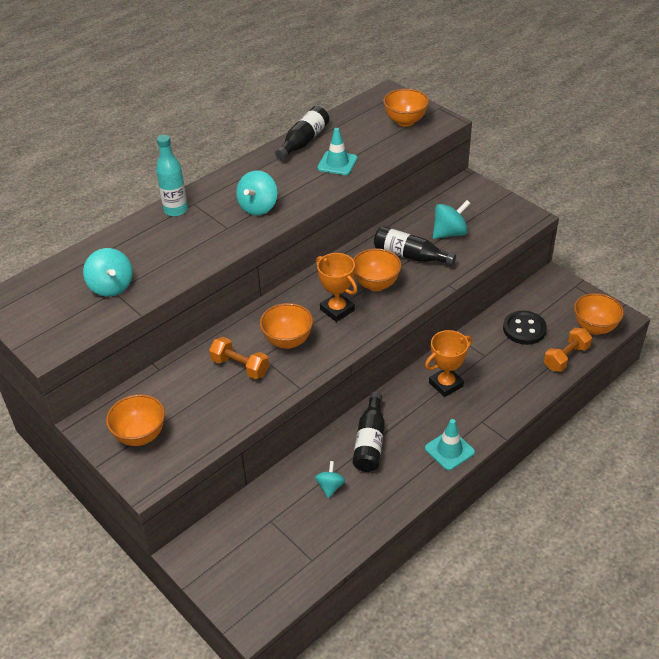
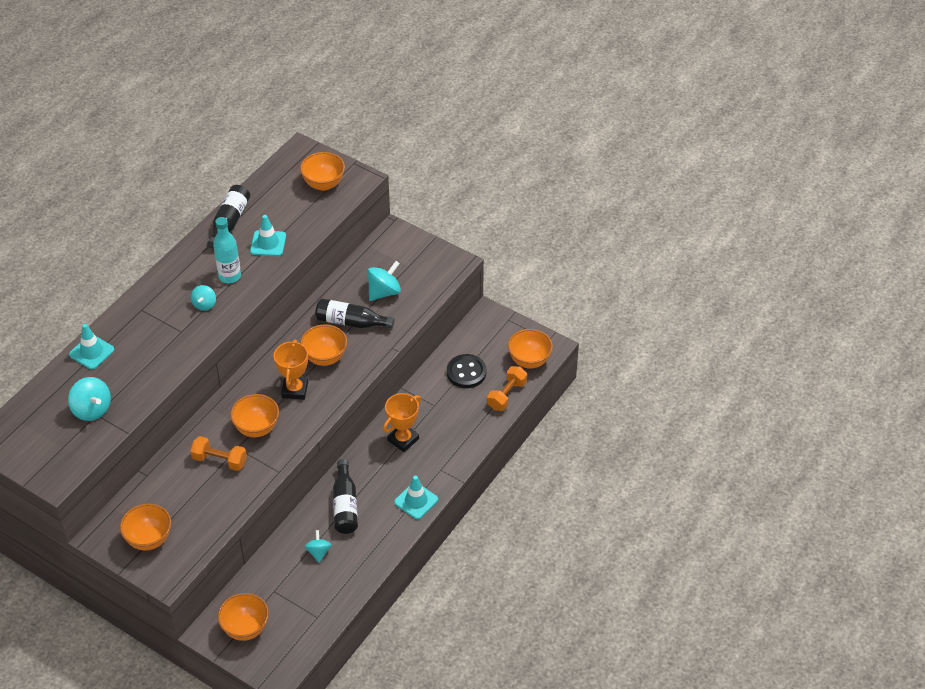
camera: 15 degrees left, 5 degrees up
(131, 234) = (91, 352): none -> turquoise traffic cone
(176, 210) = (126, 319): turquoise bottle -> turquoise bottle (229, 276)
(229, 557) = (245, 628): none -> orange bowl
(258, 207) = (204, 304): turquoise spinning top -> turquoise spinning top, size x0.62
(337, 310) = (295, 390): orange trophy -> orange trophy turned 60 degrees clockwise

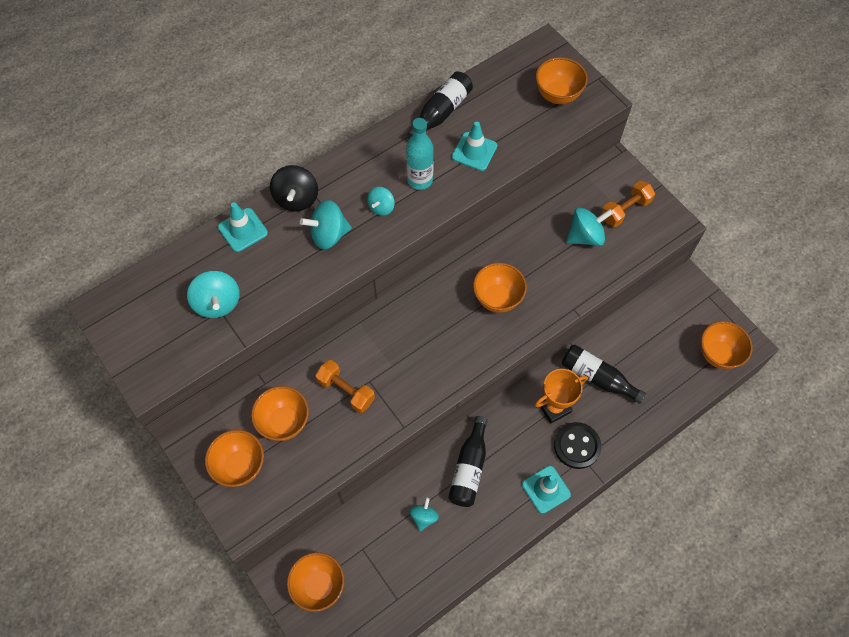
camera: 20 degrees right, 15 degrees up
(129, 317) = (296, 199): none -> black spinning top
(167, 336) = (328, 235): none -> turquoise spinning top
(257, 428) = (398, 363): orange bowl -> orange bowl (284, 422)
(295, 390) = (453, 328): orange trophy -> none
(351, 322) = (539, 263): black bottle -> black bottle (597, 377)
(466, 372) = (645, 347): black button -> black button (577, 446)
(507, 395) = (682, 389): orange dumbbell -> orange dumbbell (625, 210)

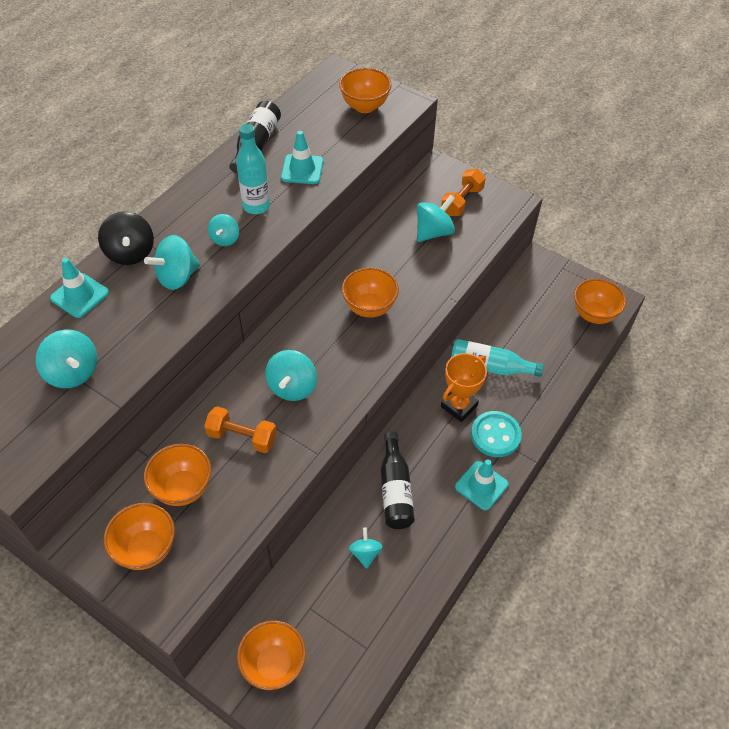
camera: 20 degrees left, 10 degrees down
(403, 357) = (292, 387): none -> turquoise spinning top
(577, 446) = (495, 435): black button -> turquoise button
(597, 377) = (490, 367): black bottle -> turquoise bottle

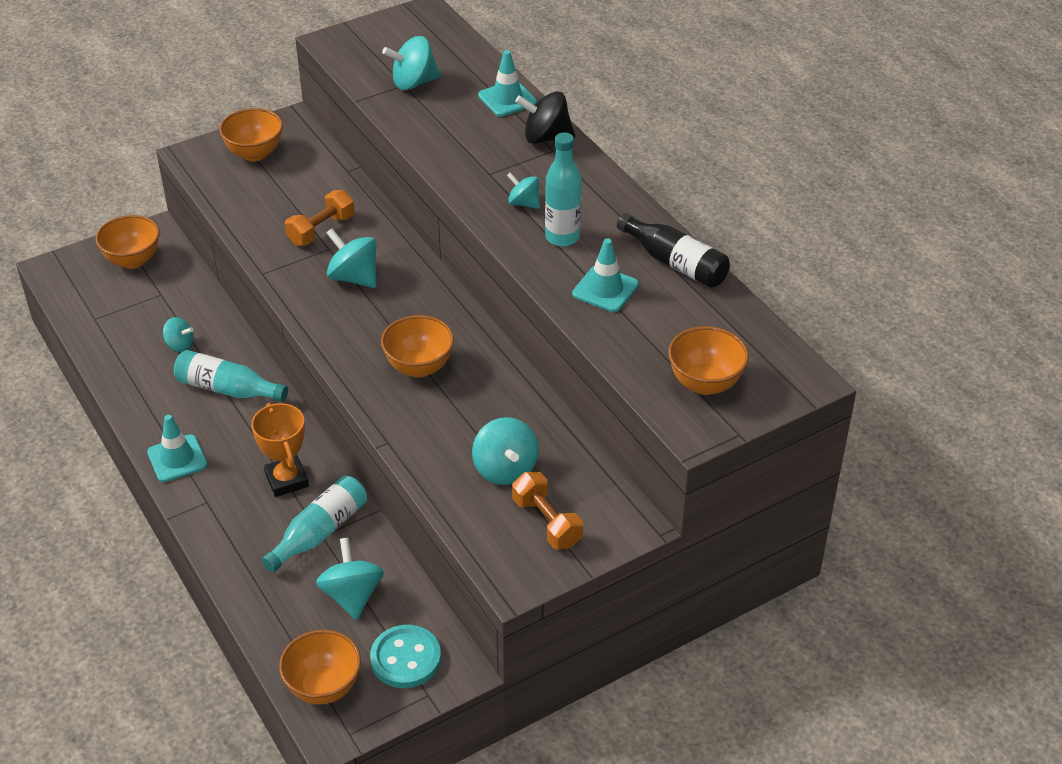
camera: 115 degrees right, 10 degrees down
(177, 277) = (489, 160): turquoise spinning top -> turquoise spinning top (352, 596)
(183, 488) = (296, 184): orange bowl -> none
(395, 489) = (227, 389): black bottle -> turquoise bottle
(495, 435) = (225, 497): turquoise button -> turquoise button (406, 658)

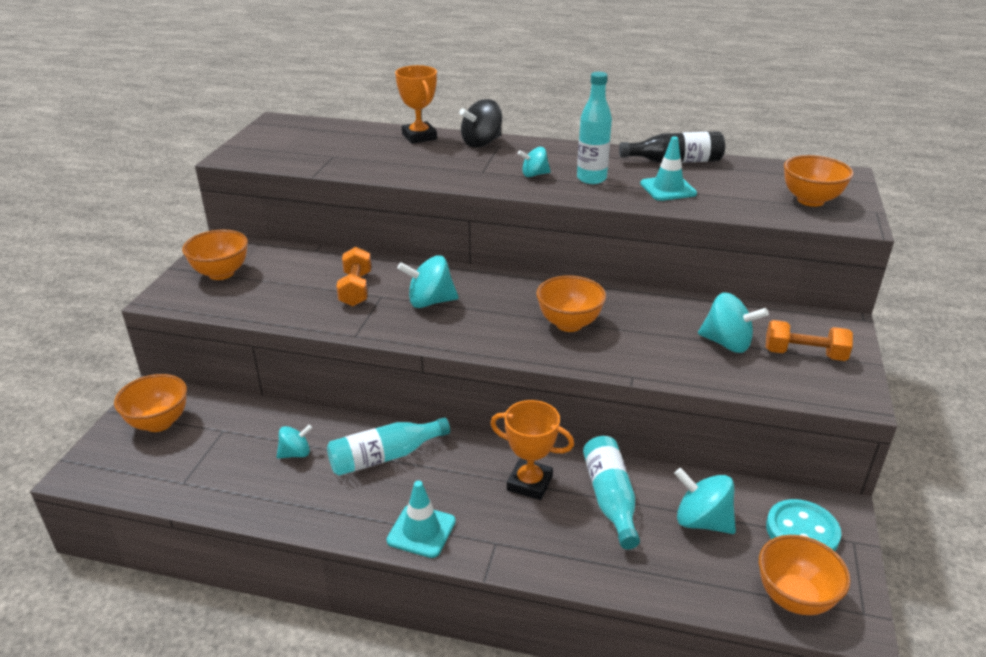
camera: 45 degrees left, 10 degrees down
(413, 83) = (338, 153): turquoise spinning top -> none
(507, 99) = (419, 137): turquoise traffic cone -> orange trophy

